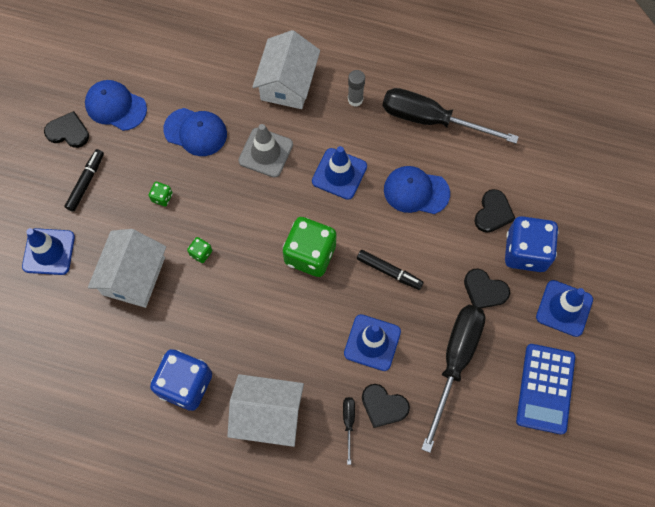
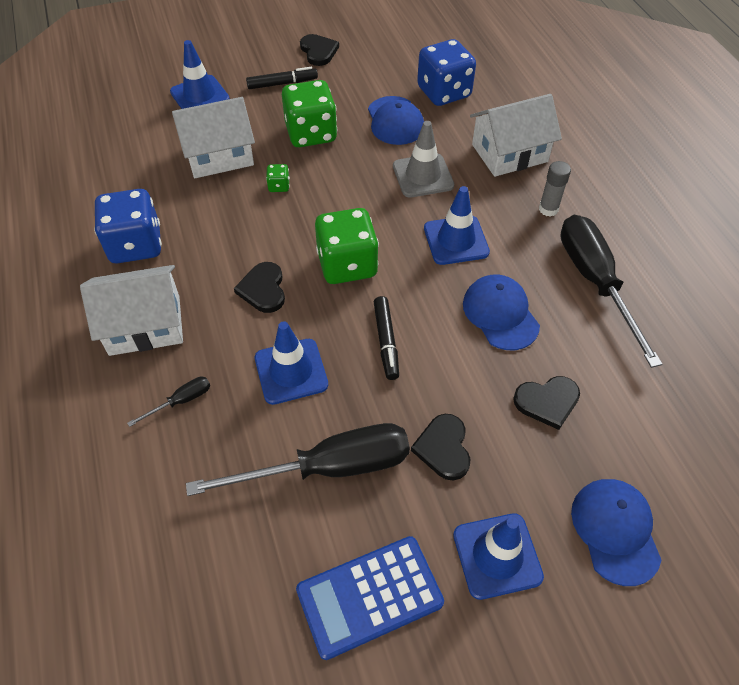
camera: 55 degrees right, 15 degrees down
(115, 106) = (369, 64): blue cap -> blue cap (615, 531)
(162, 197) = (311, 133): green dice -> green dice, size x2.35
(268, 415) = (145, 325): white house -> white house turned 75 degrees counterclockwise
(383, 406) = (223, 424): black heart -> black heart (263, 289)
(526, 252) = (531, 466): blue dice -> blue dice (444, 92)

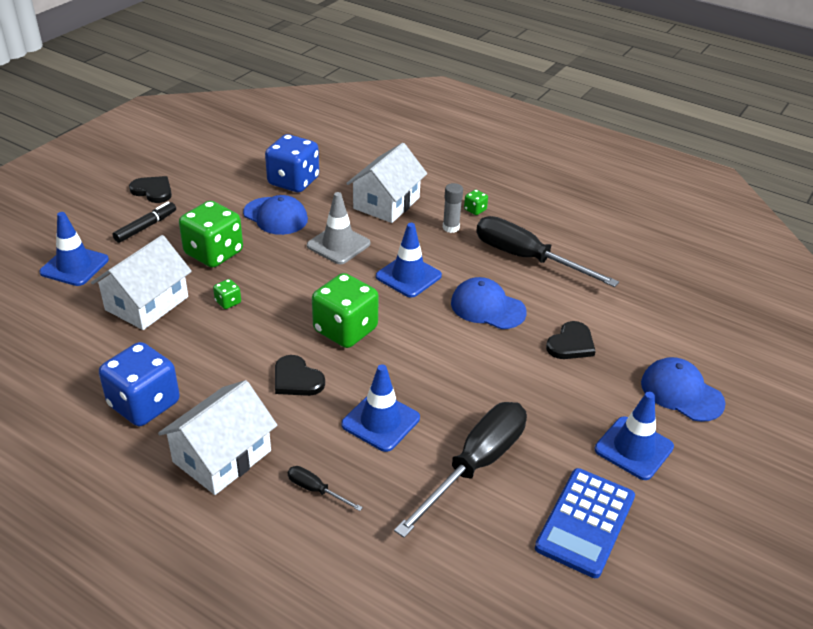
camera: 40 degrees left, 15 degrees down
(181, 401) = (316, 490): black screwdriver -> black screwdriver turned 75 degrees counterclockwise
(386, 341) = (429, 365): black marker -> none
(443, 448) = (537, 407): black heart -> none
(593, 201) = (475, 210): none -> green dice

